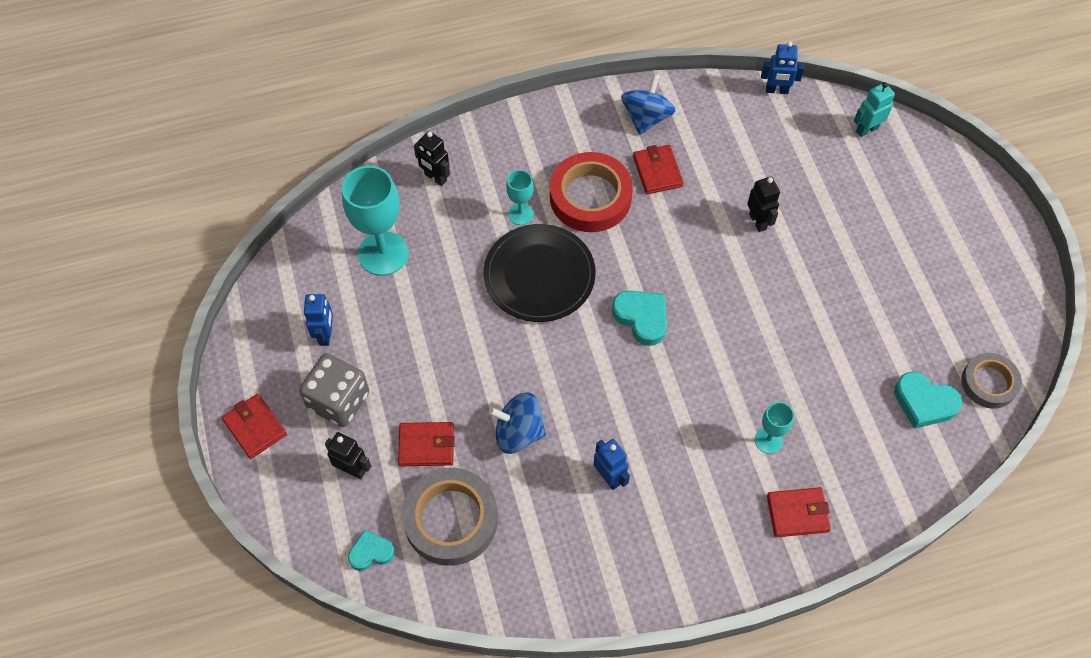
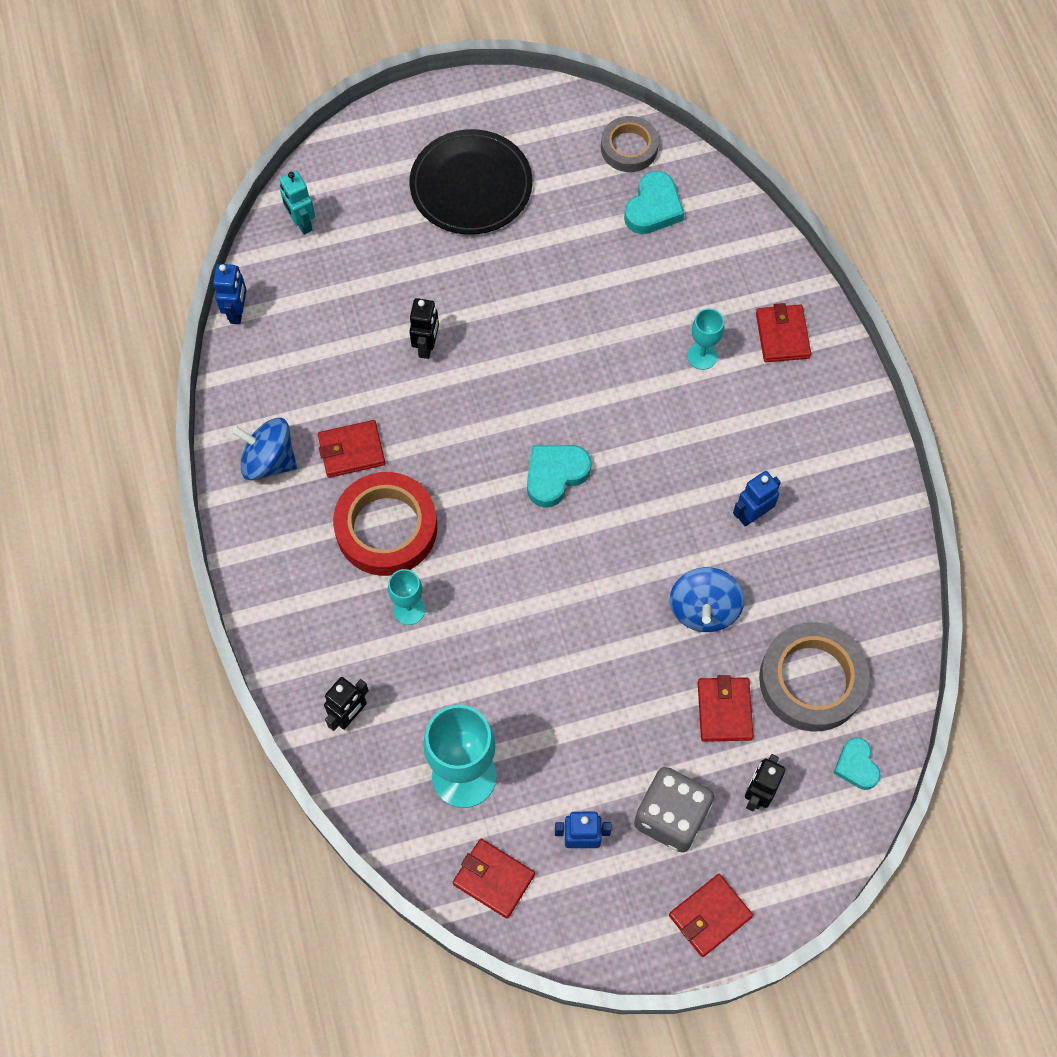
camera: 90 degrees left, 5 degrees up
(301, 274) = (493, 879): none -> red wallet
(539, 275) = (497, 587): black plate -> black plate (471, 185)
(758, 221) = (427, 346): black robot -> black robot turned 120 degrees clockwise

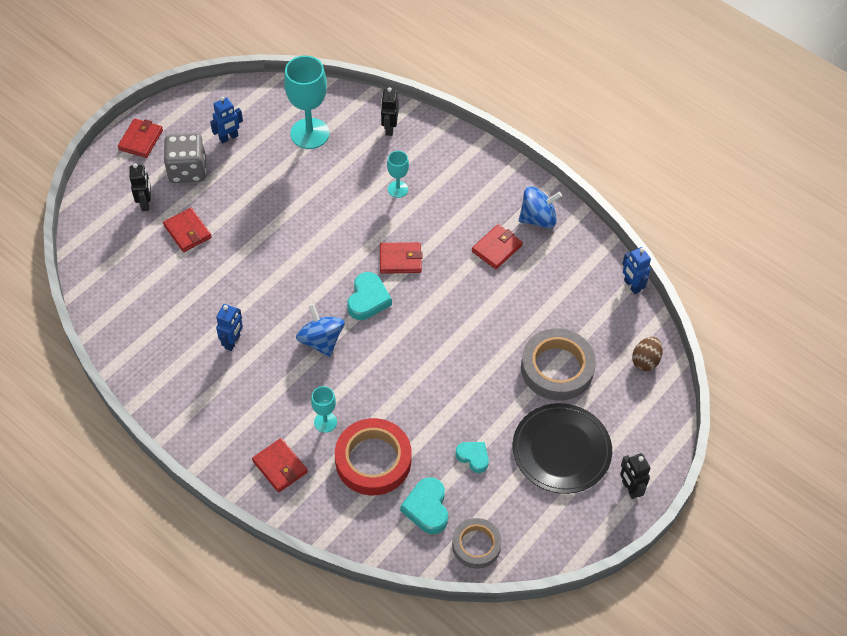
camera: 145 degrees right, 10 degrees down
(302, 223) = (645, 361): turquoise robot -> brown egg
(386, 528) = (443, 220): red tape -> red tape (373, 460)
(427, 346) = (503, 330): black robot -> black robot (630, 489)
(493, 879) = (262, 101): red wallet -> red wallet (400, 259)
(704, 609) = (230, 275): blue spinning top -> blue spinning top (321, 340)
(811, 680) = (145, 272): grey tape -> grey tape (557, 368)
(856, 765) = (96, 243): turquoise heart -> turquoise heart (473, 457)

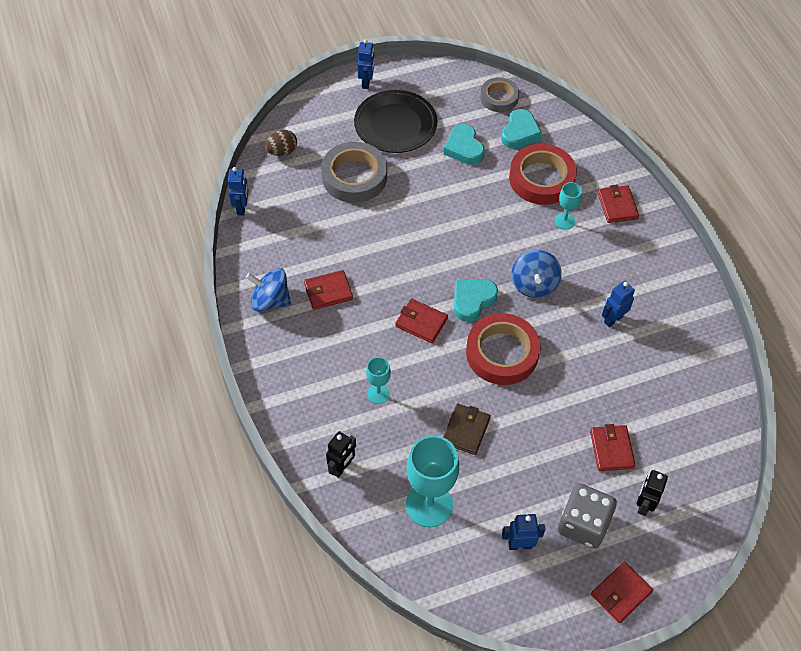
camera: 150 degrees left, 0 degrees up
(312, 194) = (466, 430): none -> brown wallet
(316, 266) = (502, 353): none -> red tape
(473, 457) = (464, 148): turquoise heart -> turquoise heart, size x1.51
(630, 489) = (366, 82): black robot -> blue robot

